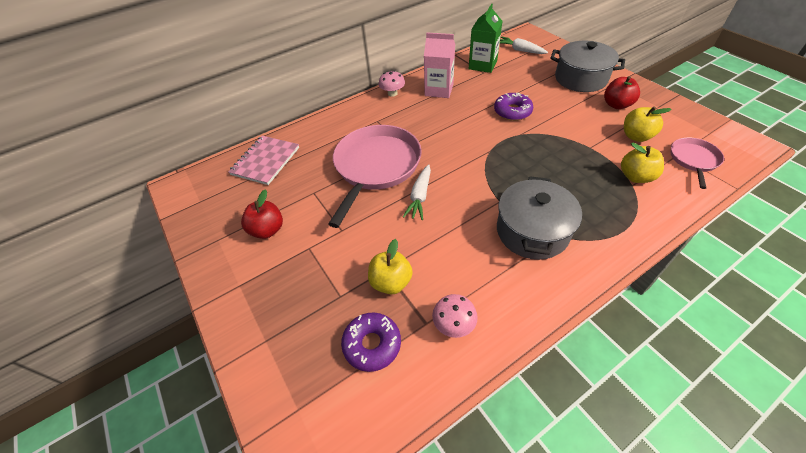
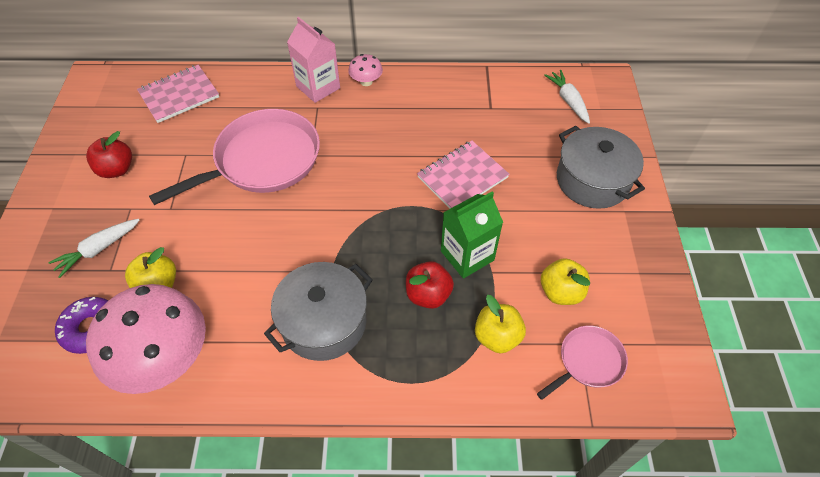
camera: 30 degrees right, 5 degrees up
(420, 196) = (267, 218): white carrot -> white carrot (98, 249)
(439, 90) = (417, 104): pink carton -> pink carton (318, 87)
(454, 324) = (164, 358): pink mushroom -> pink mushroom, size x2.30
(482, 65) = (500, 97): green carton -> green carton (467, 255)
(512, 111) = (462, 177): purple donut -> pink notebook
(616, 105) = (590, 240): red apple -> red apple (428, 294)

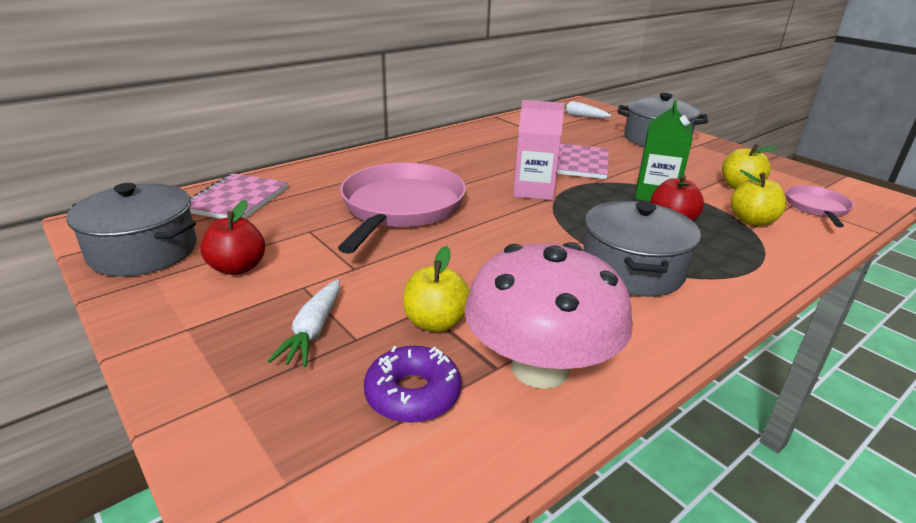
camera: 40 degrees left, 25 degrees down
(90, 124) = (143, 251): none -> grey pot
(318, 87) = (379, 157): pink carton -> pink carton (534, 190)
(366, 81) = (417, 144): pink mushroom -> none

